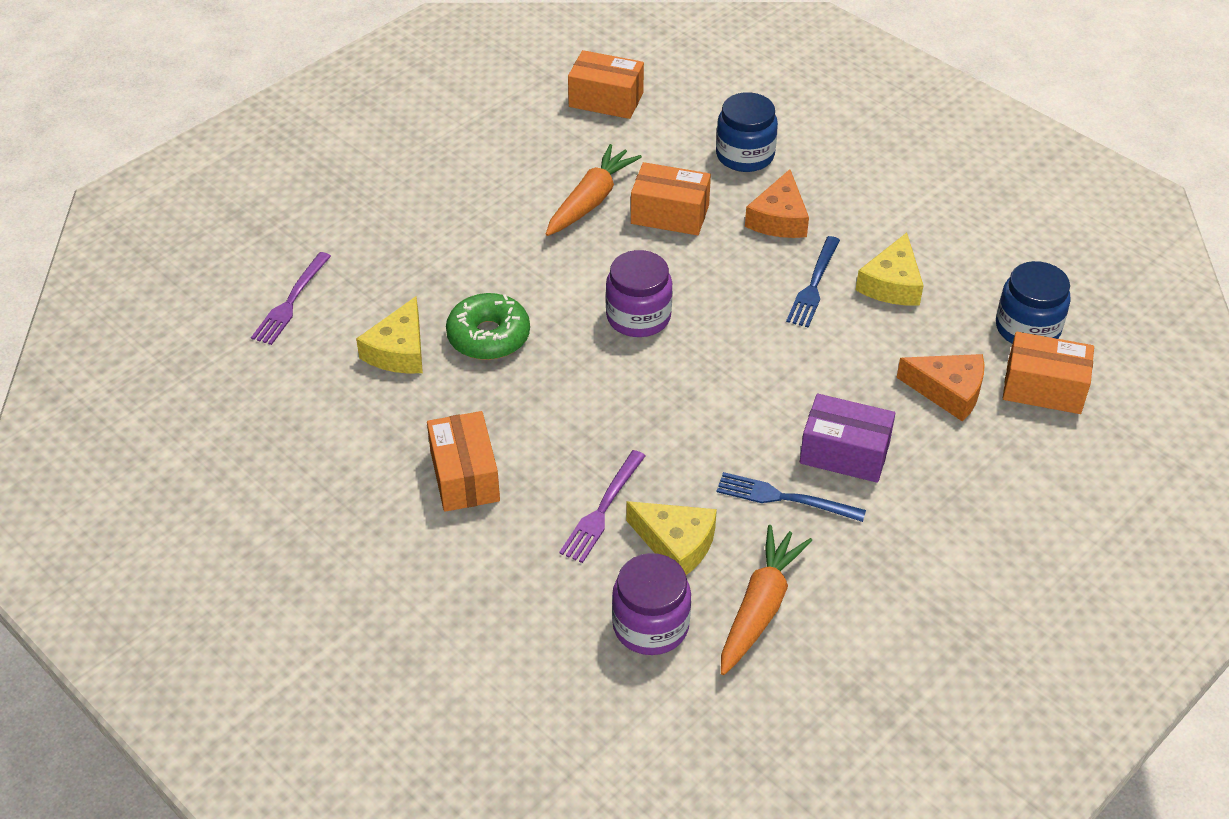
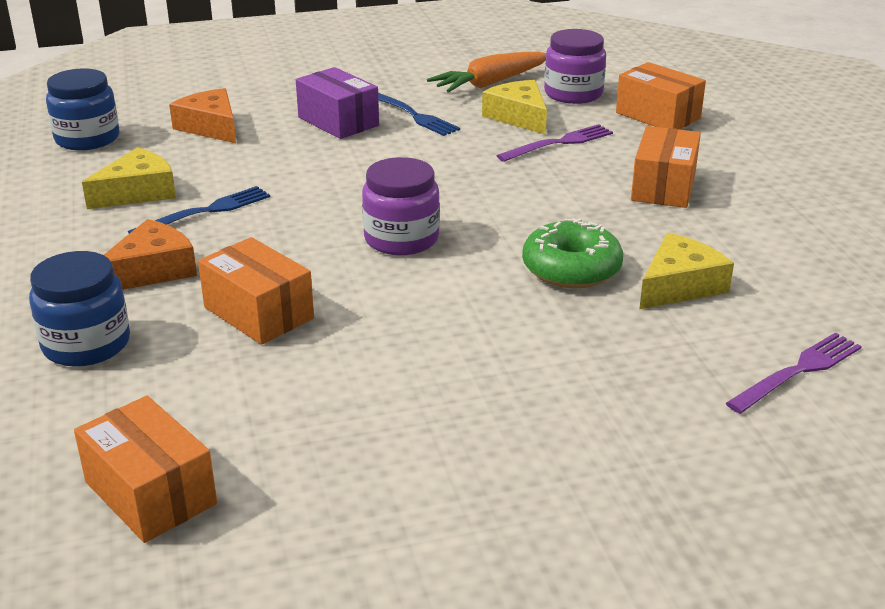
camera: 150 degrees left, 15 degrees down
(591, 200) = (331, 359): orange carrot -> none
(1043, 388) = (141, 111): orange box -> orange box (657, 116)

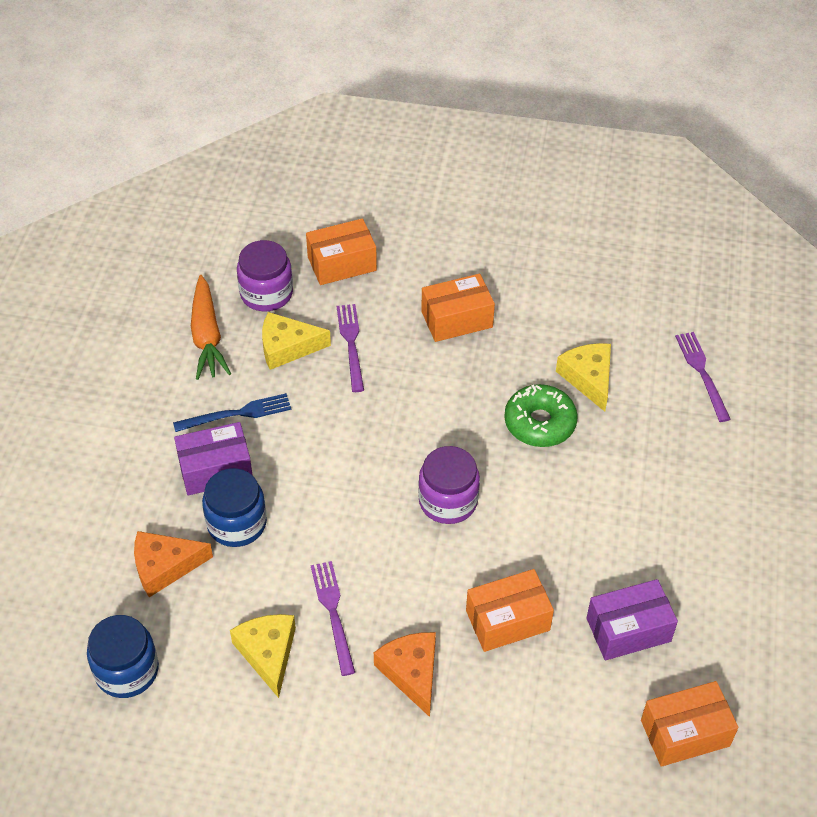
camera: 65 degrees left, 20 degrees up
(86, 344) = (498, 737): blue jar -> blue jar (237, 523)
(206, 212) = (333, 613): blue fork -> purple fork
(298, 405) = (628, 630): none -> purple box
(663, 187) = (456, 319): orange box -> orange box turned 60 degrees counterclockwise

